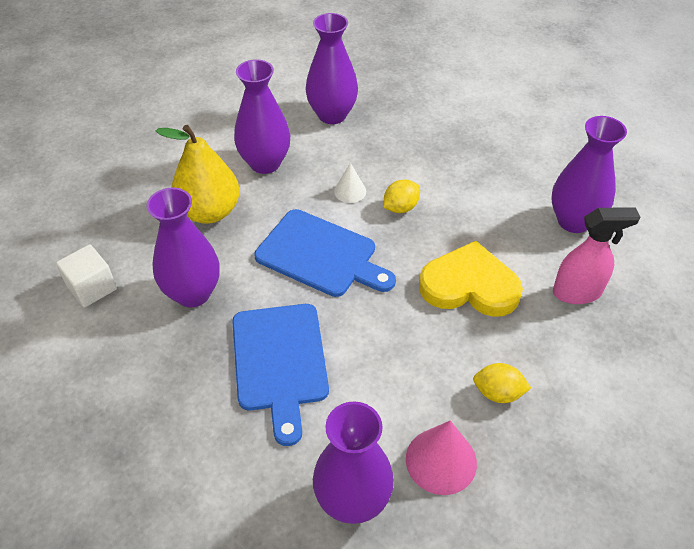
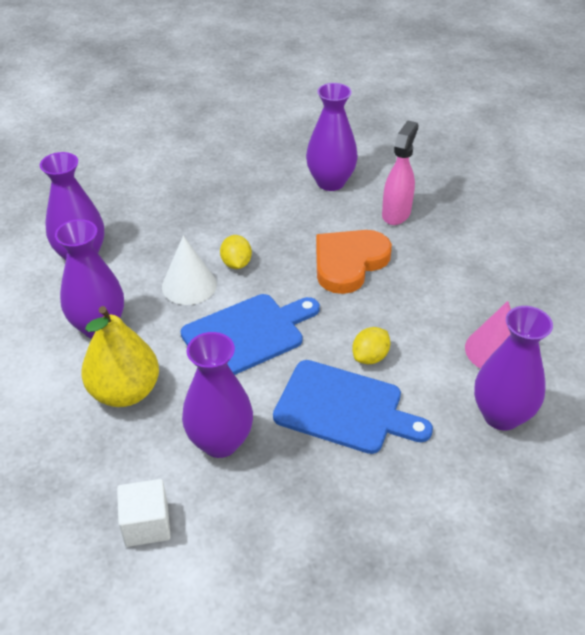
camera: 60 degrees left, 5 degrees down
(350, 191) = (189, 285): white cone -> white cone, size x1.66
(469, 285) = (349, 263): yellow heart -> orange heart
(498, 393) = (455, 294): yellow lemon -> yellow lemon (370, 357)

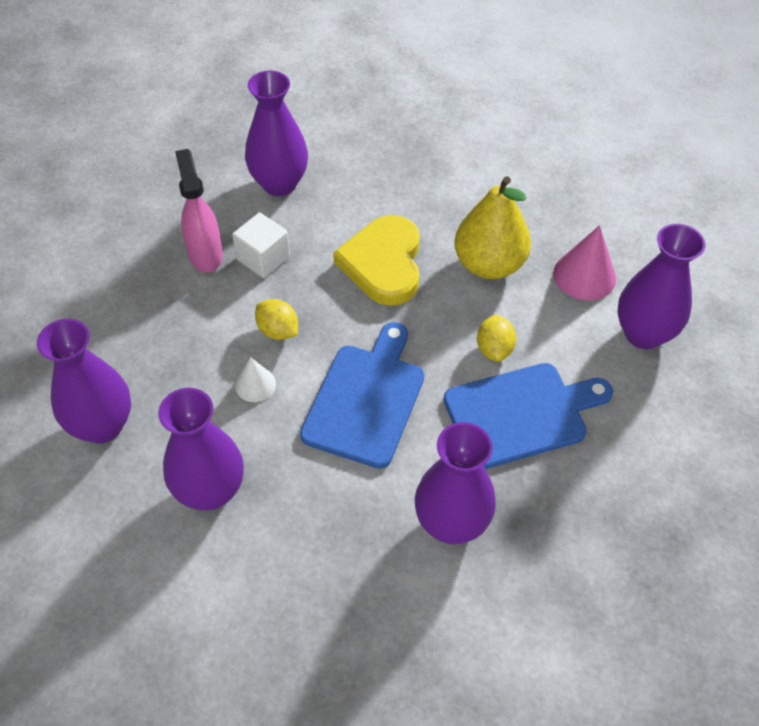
camera: 40 degrees left, 10 degrees up
(125, 391) = (312, 539): yellow pear -> yellow pear (489, 264)
(146, 524) = (469, 649): white cube -> white cube (263, 258)
(189, 285) = (255, 384): white cone -> white cone, size x0.60
(349, 263) = (383, 263): orange heart -> yellow heart
(396, 213) = (375, 184): pink spray bottle -> pink spray bottle (205, 254)

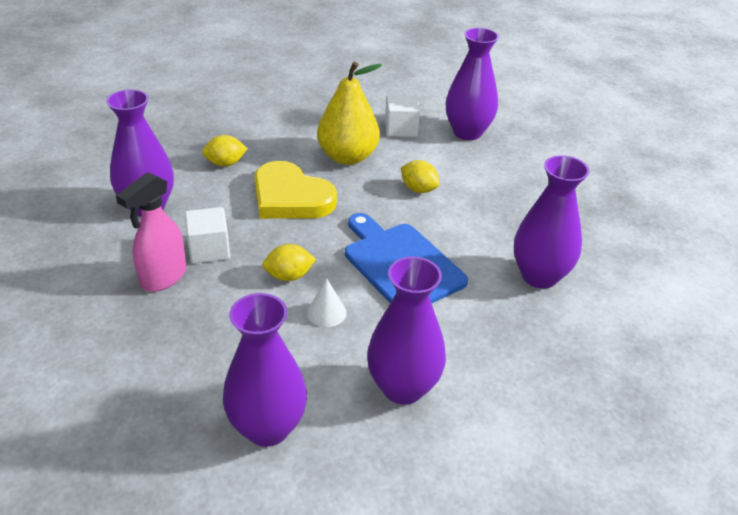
camera: 55 degrees left, 15 degrees down
(205, 254) = (163, 278): pink spray bottle -> pink spray bottle turned 75 degrees counterclockwise
(386, 189) = (225, 163): none -> yellow lemon
(521, 414) = (481, 205): blue cutting board -> none
(584, 275) = (401, 129): pink cone -> white cube

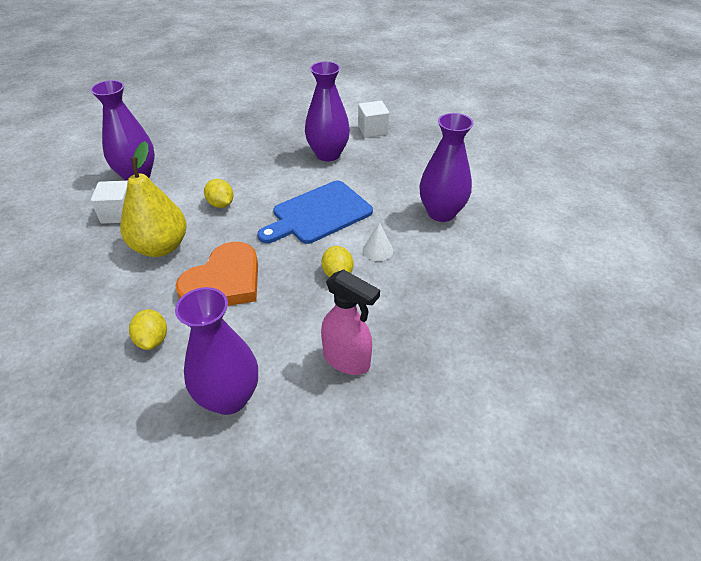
camera: 90 degrees left, 5 degrees up
(209, 250) = (304, 332): white cube -> white cube (372, 130)
(267, 428) = (494, 272): purple vase -> none
(290, 197) = (224, 282): yellow heart -> orange heart
(418, 189) = (221, 204): yellow lemon -> yellow lemon turned 75 degrees counterclockwise

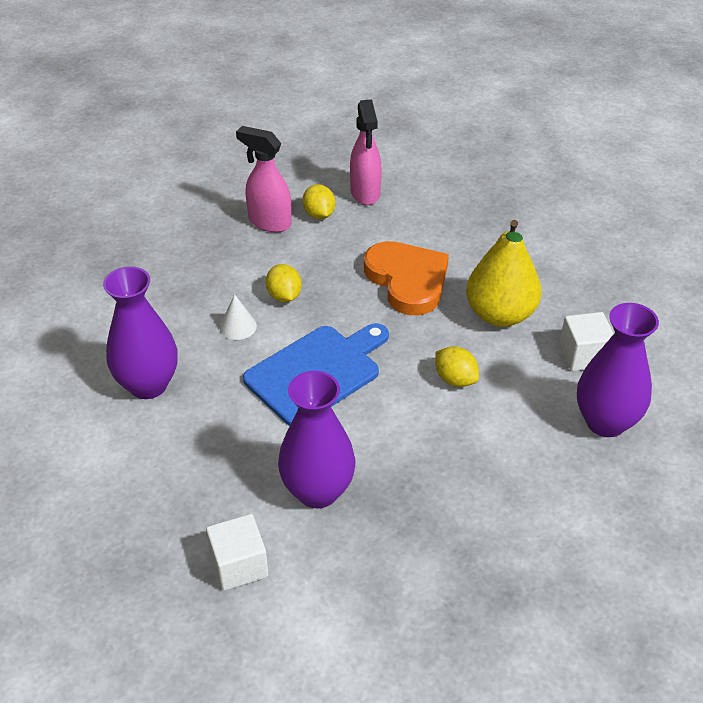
camera: 175 degrees right, 0 degrees up
(152, 340) = (452, 227): yellow lemon -> yellow lemon (319, 214)
(224, 282) = (407, 280): orange heart -> orange heart turned 120 degrees clockwise
(229, 398) = (365, 193): purple vase -> pink spray bottle

